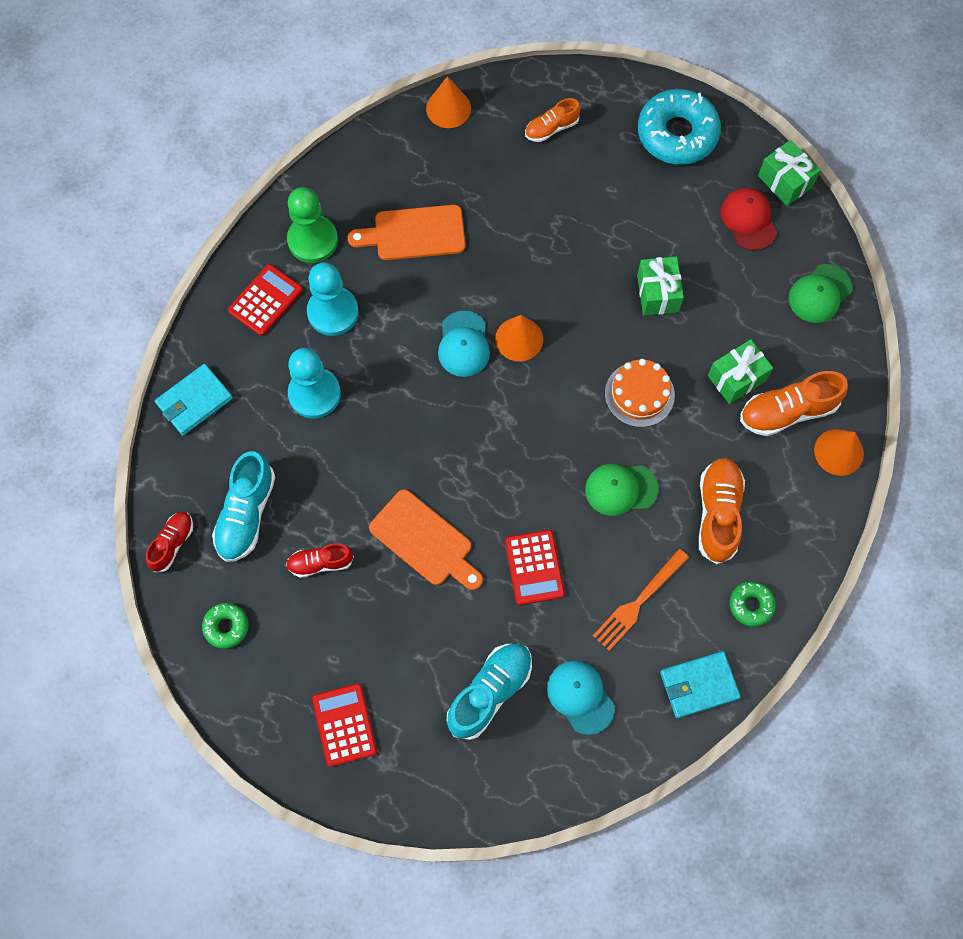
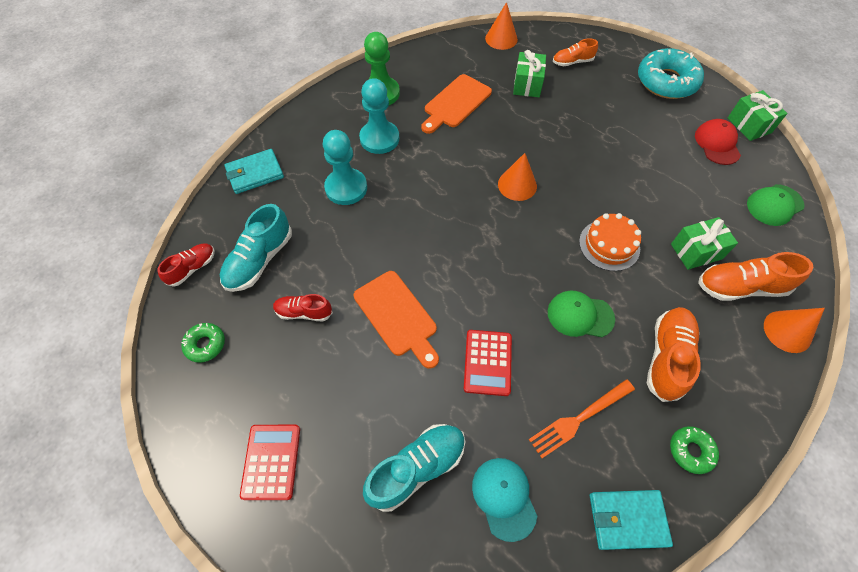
camera: 15 degrees right, 10 degrees down
(265, 300) = (333, 122): red calculator -> none
(414, 233) = (455, 103): orange cutting board -> orange cutting board turned 60 degrees counterclockwise
(463, 344) = (472, 179): turquoise cap -> none
(657, 293) = (636, 177): green gift -> green gift (527, 84)

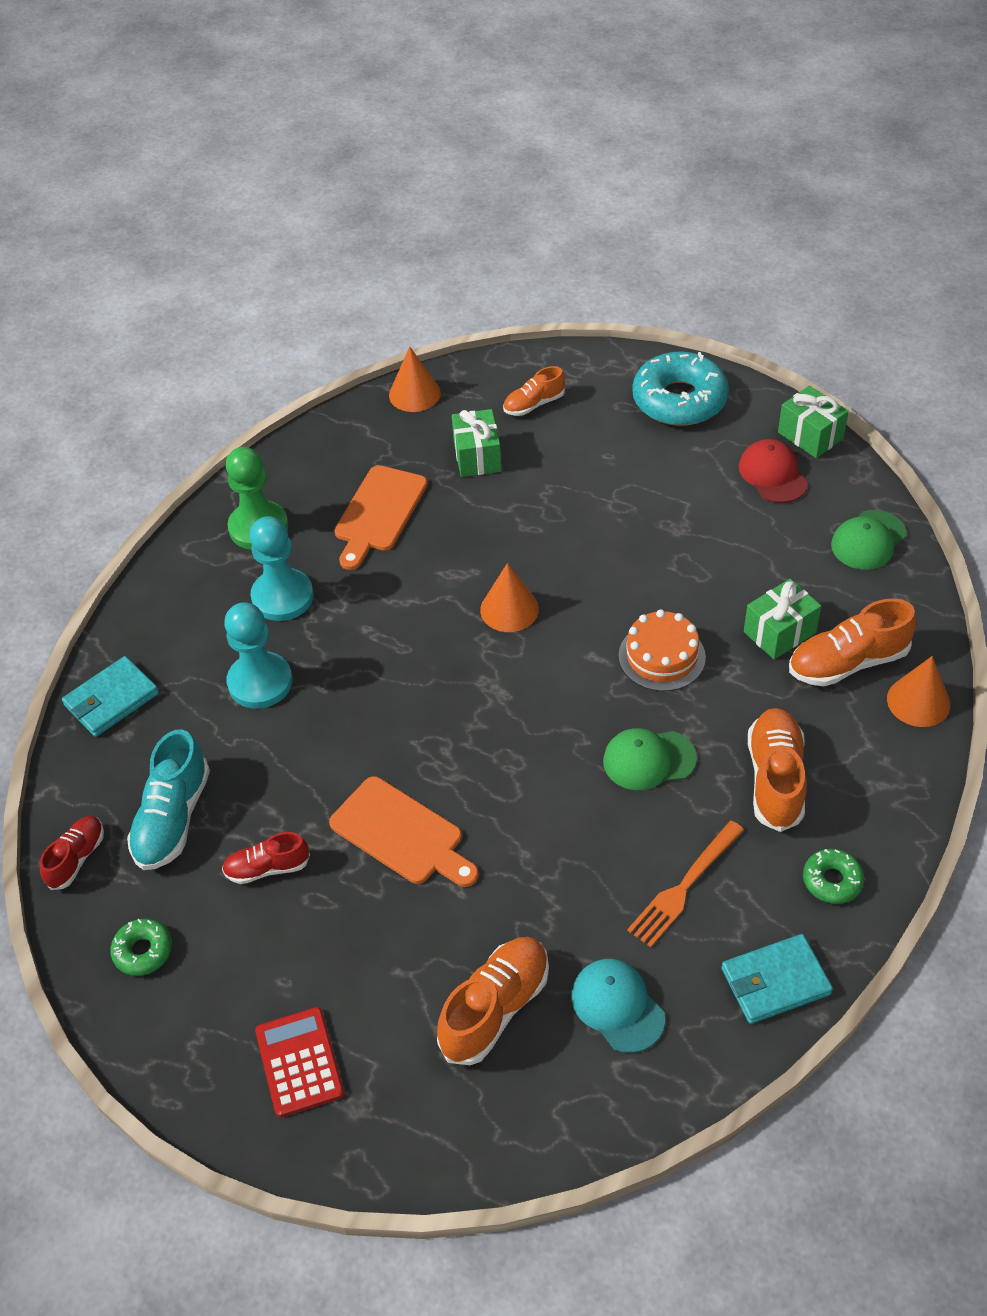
camera: 15 degrees left, 10 degrees down
(417, 468) = (495, 1009): turquoise shoe -> orange shoe
(488, 362) = (545, 855): red calculator -> none

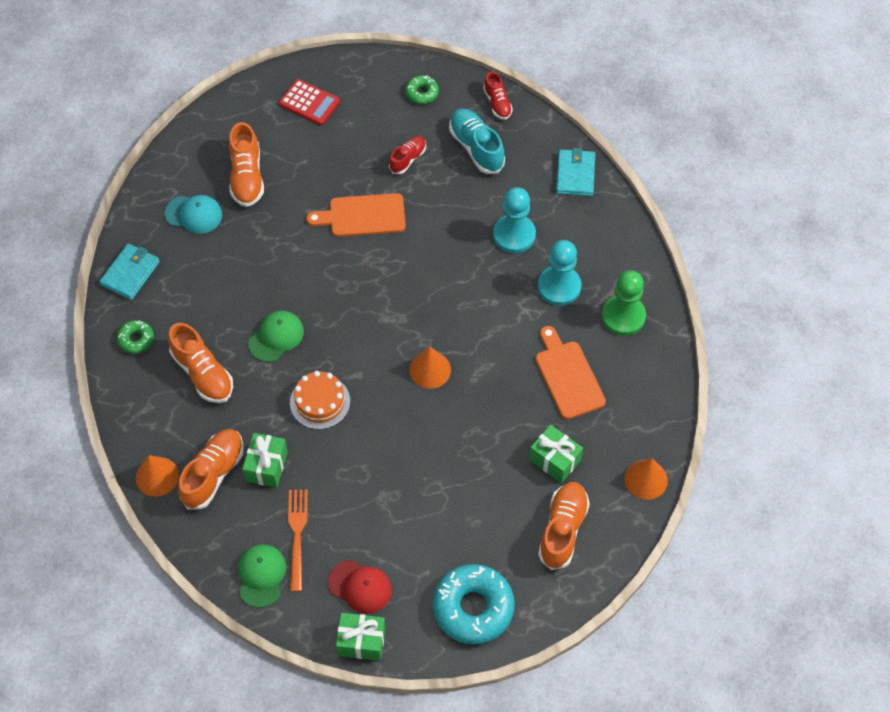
camera: 135 degrees right, 10 degrees up
(534, 404) = (562, 530): orange shoe -> orange shoe, size x1.64
(684, 887) = (206, 286): orange fork -> orange fork (297, 535)

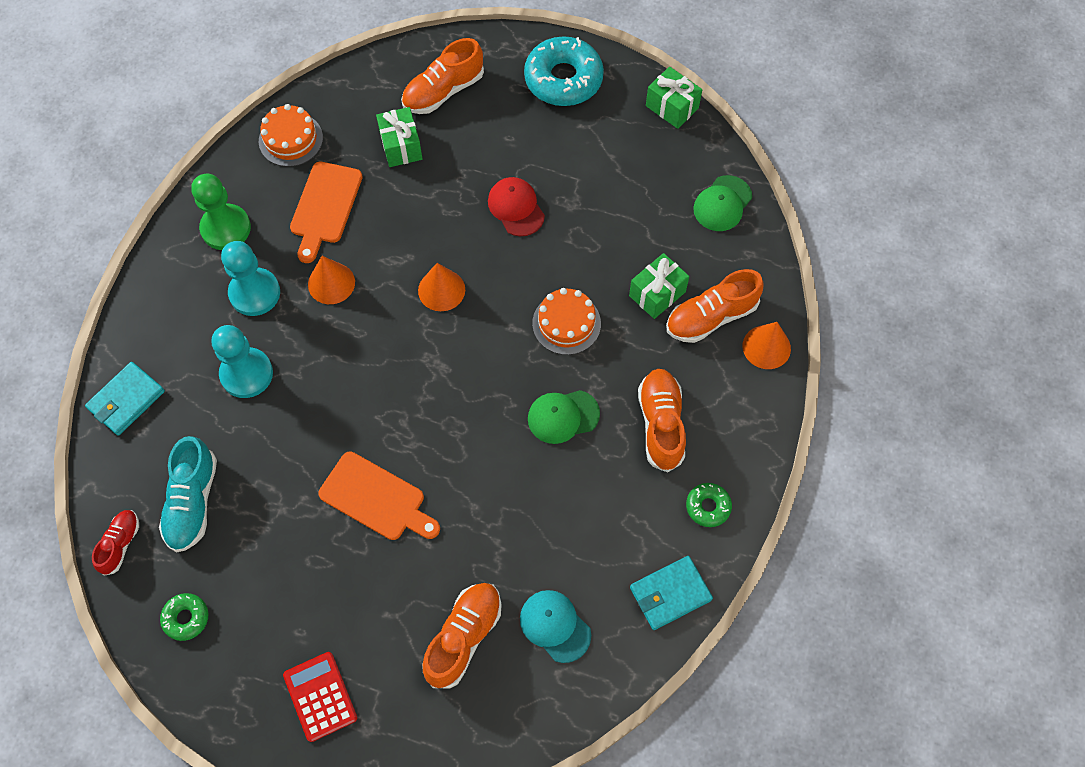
camera: 145 degrees left, 5 degrees up
(297, 535) = (669, 218): orange fork -> none
(360, 586) = (643, 147): red cap -> red cap (516, 208)
(408, 159) = (274, 538): red shoe -> none
(643, 411) = (290, 139): none -> orange cake
(646, 479) = (342, 87): orange cone -> orange cone (331, 283)

